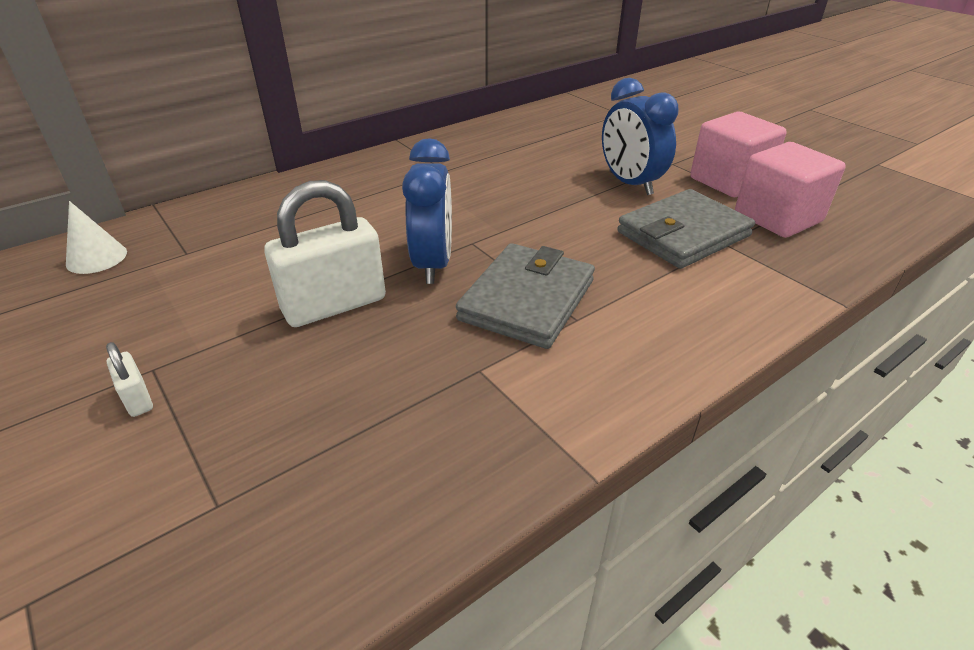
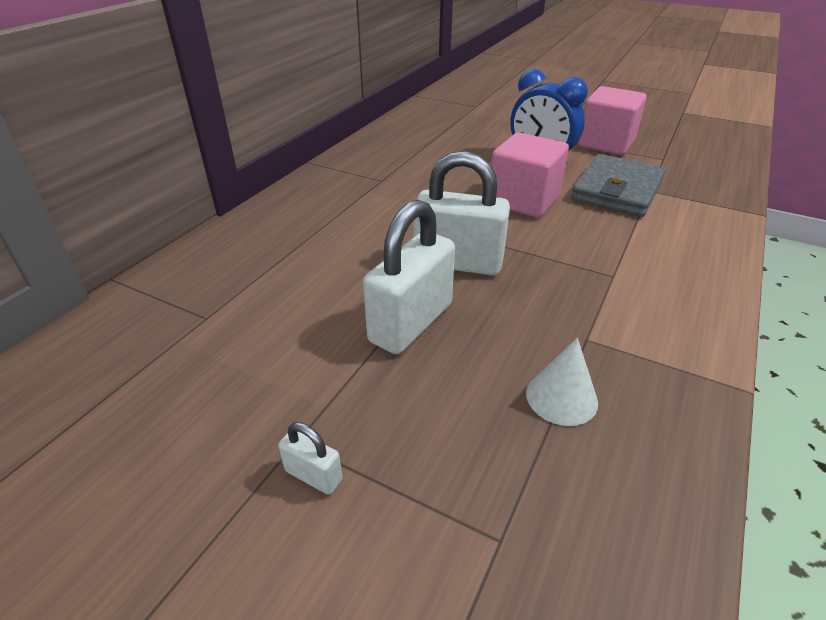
camera: 25 degrees left, 0 degrees up
(96, 258) = (104, 351): white cone -> white cone (561, 397)
(433, 264) = (458, 263): blue clock -> white padlock
(527, 300) = (563, 271): grey wallet -> none
(777, 217) = (664, 163): pink cube -> pink cube (523, 200)

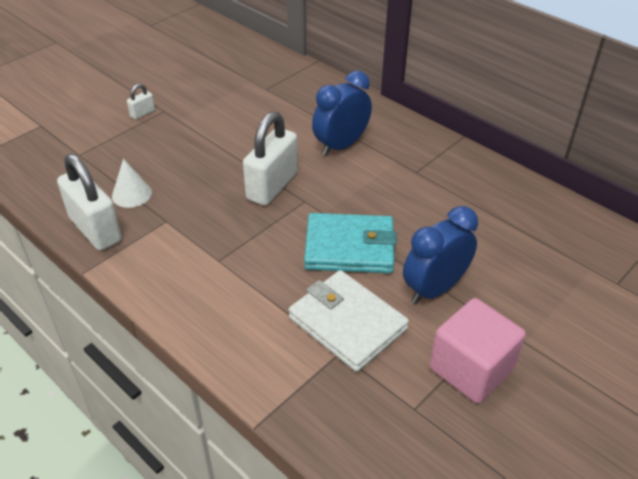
camera: 105 degrees right, 5 degrees up
(350, 227) = (341, 146): none -> blue clock
(411, 323) = (221, 154): white padlock -> white padlock (95, 229)
(523, 200) = (349, 247): pink cube -> turquoise wallet
(617, 190) = (347, 323): grey wallet -> white wallet

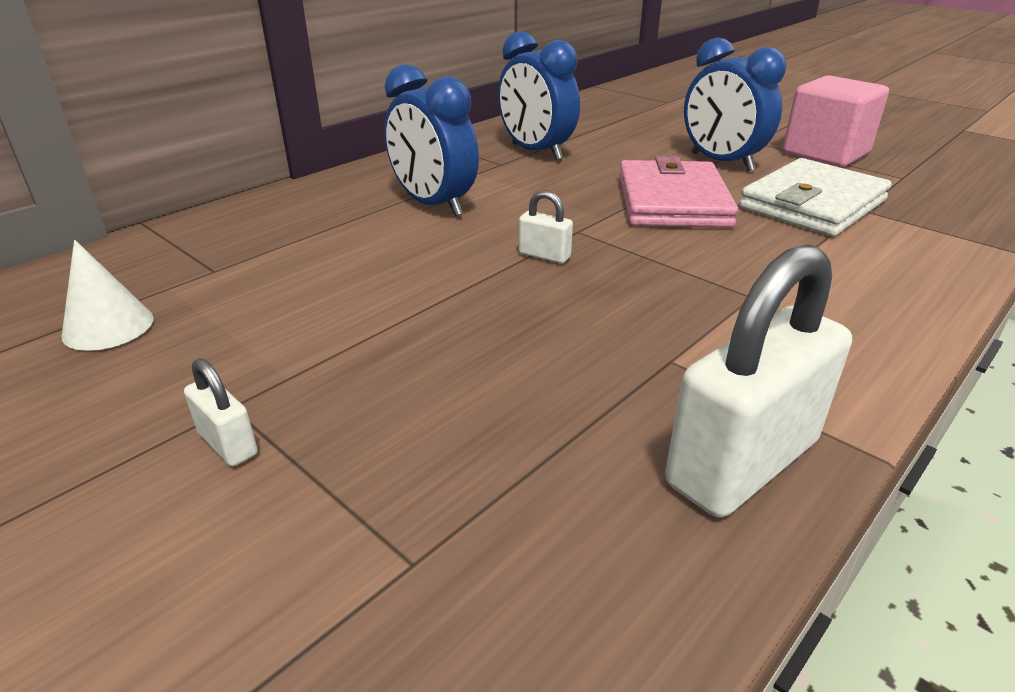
camera: 90 degrees left, 10 degrees down
(131, 194) = (595, 419): white cone -> white cone (108, 326)
(272, 186) = (544, 255): white padlock -> white padlock, size x0.44
(349, 247) = (672, 202): turquoise wallet -> pink wallet
(442, 188) = (536, 152): none -> blue clock

